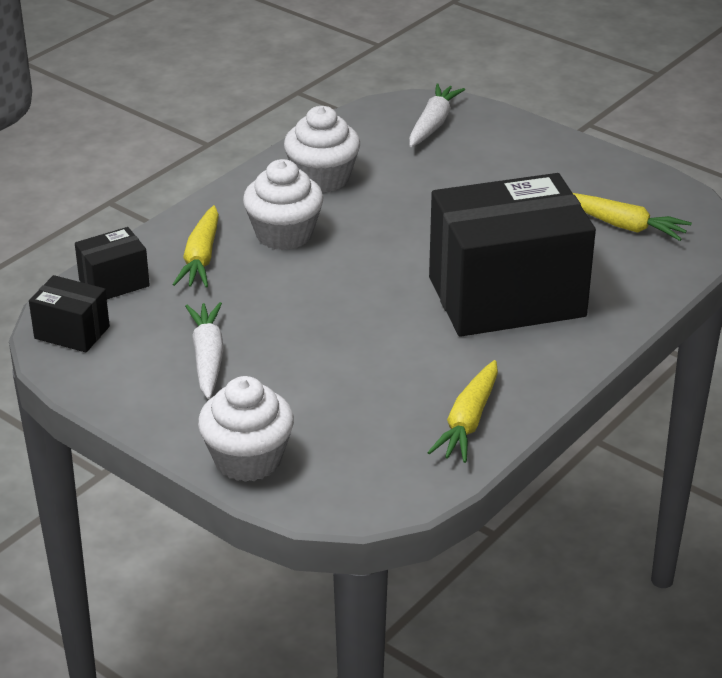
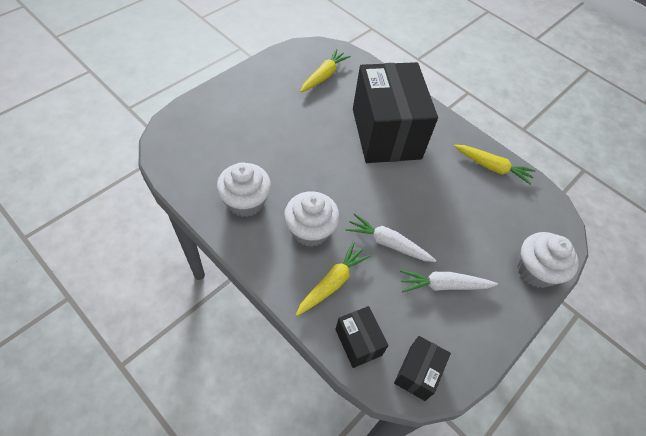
camera: 90 degrees left, 20 degrees up
(201, 258) = (332, 282): yellow carrot -> yellow carrot turned 60 degrees counterclockwise
(433, 124) = (193, 134): white carrot -> white carrot (387, 243)

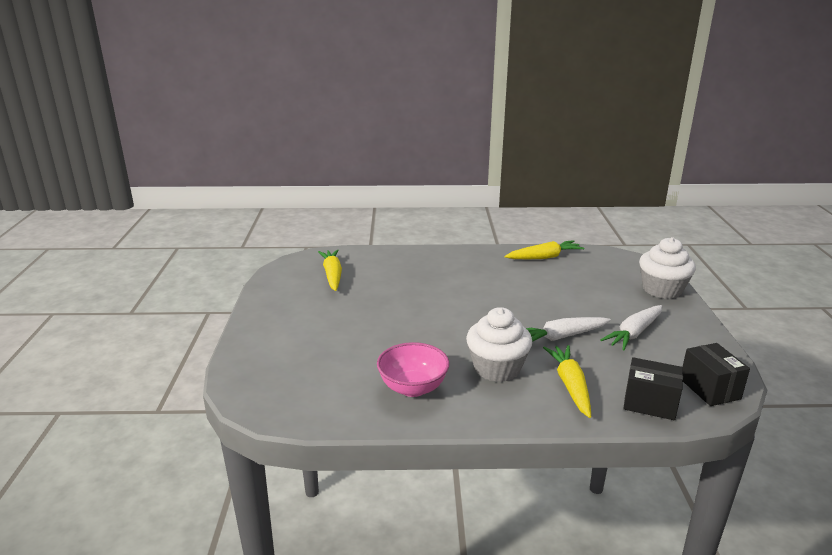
camera: 40 degrees left, 30 degrees down
(246, 201) = (413, 388): white cupcake -> pink bowl
(386, 133) = (444, 280): black box -> none

